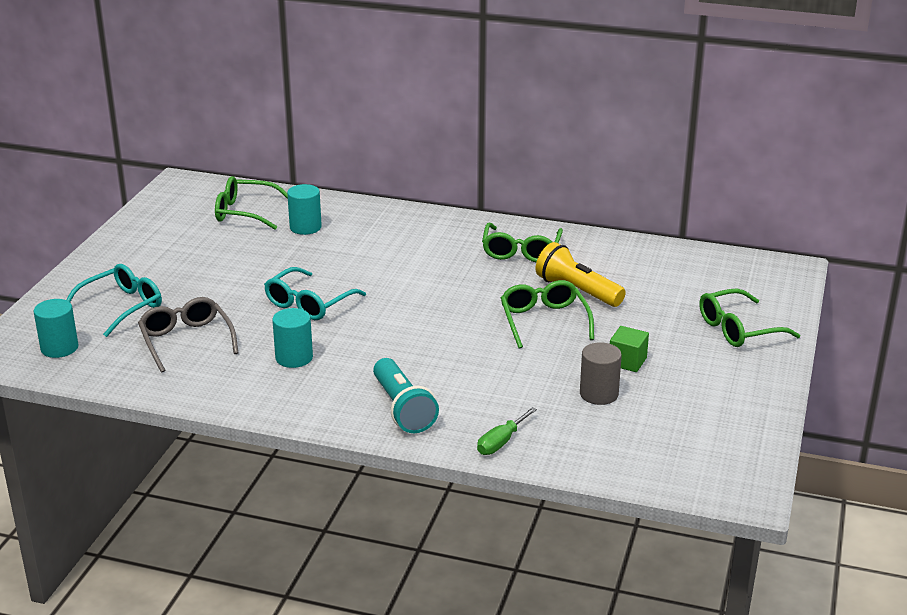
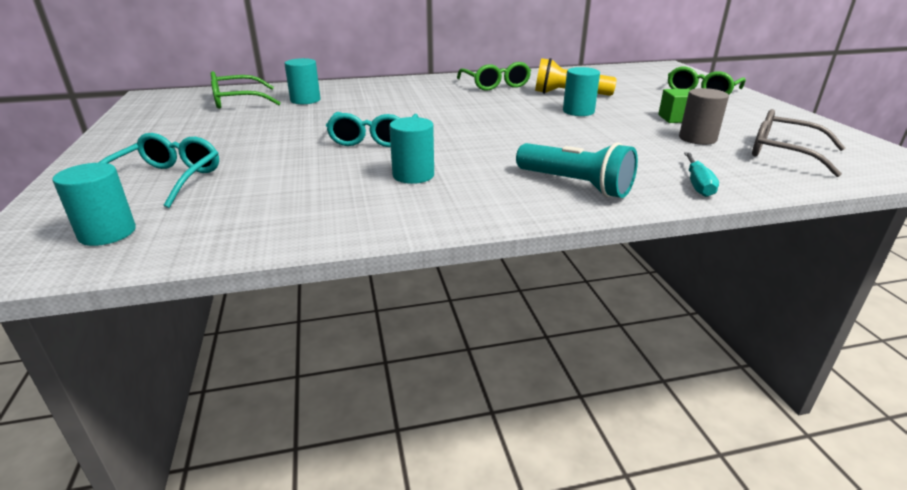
camera: 30 degrees left, 0 degrees up
(186, 341) = (277, 189): grey glasses -> grey glasses (783, 153)
(501, 442) = (698, 185): green screwdriver -> turquoise screwdriver
(544, 321) = (578, 111): green glasses -> turquoise cylinder

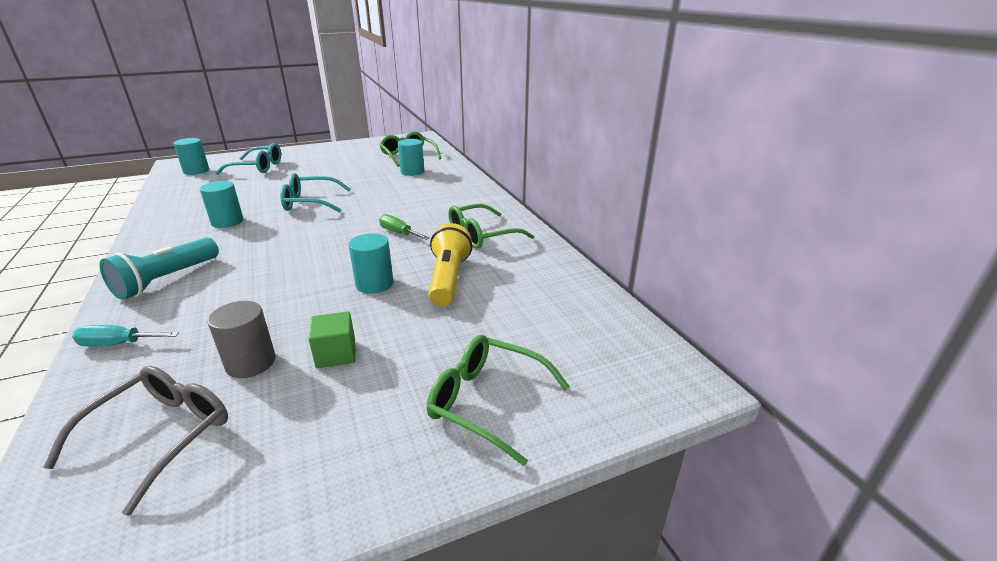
camera: 80 degrees right, 0 degrees up
(481, 105) = (399, 233): none -> green screwdriver

